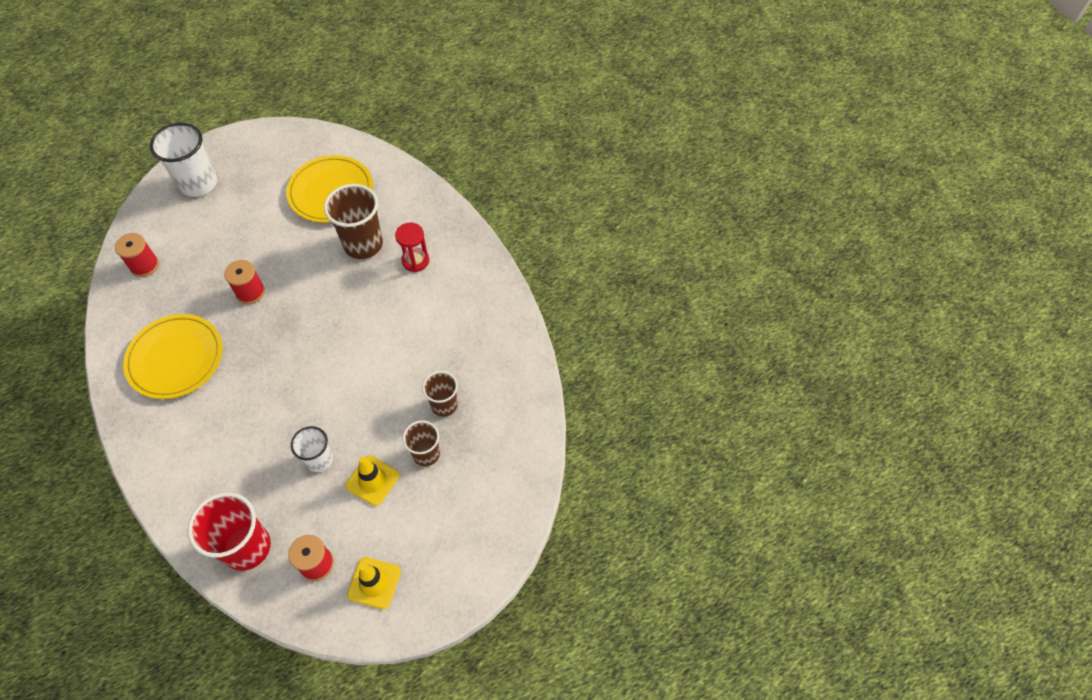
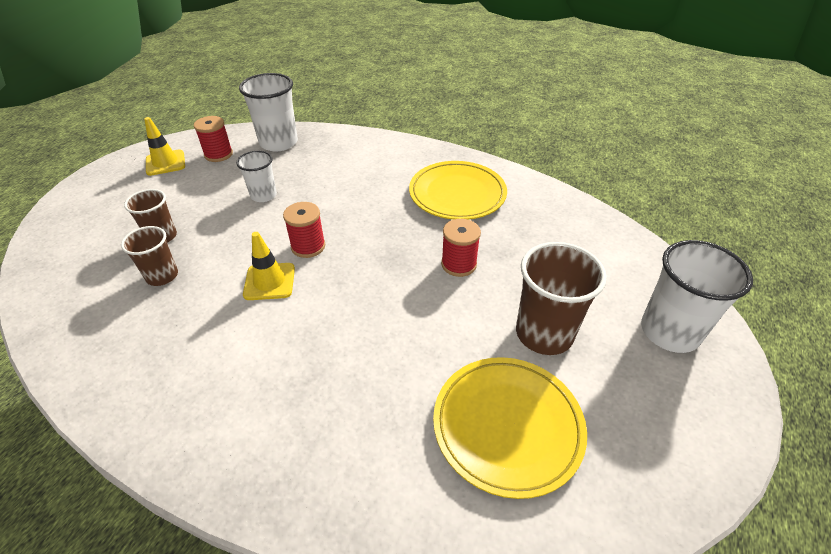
camera: 145 degrees right, 15 degrees down
(145, 265) = (584, 233): red spool -> red spool (308, 246)
(247, 547) = (278, 143): red cup -> white cup
(363, 244) = (388, 380): brown cup -> brown cup (544, 333)
(372, 480) = (205, 203): yellow traffic cone -> yellow traffic cone (269, 281)
(415, 261) = (297, 400): red hourglass -> none

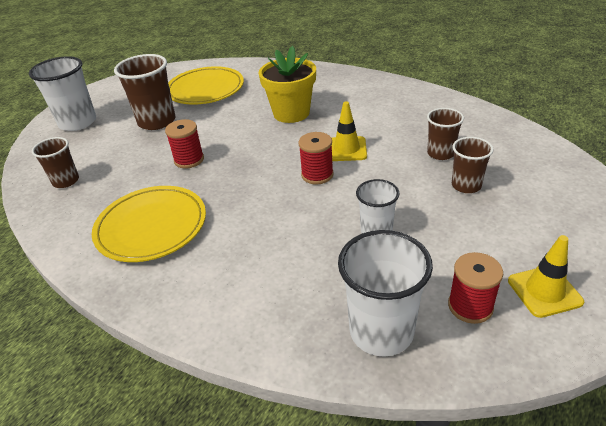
camera: 170 degrees left, 5 degrees down
(339, 352) = (291, 113): none -> yellow flower pot
(583, 235) = (66, 181): none -> brown cup

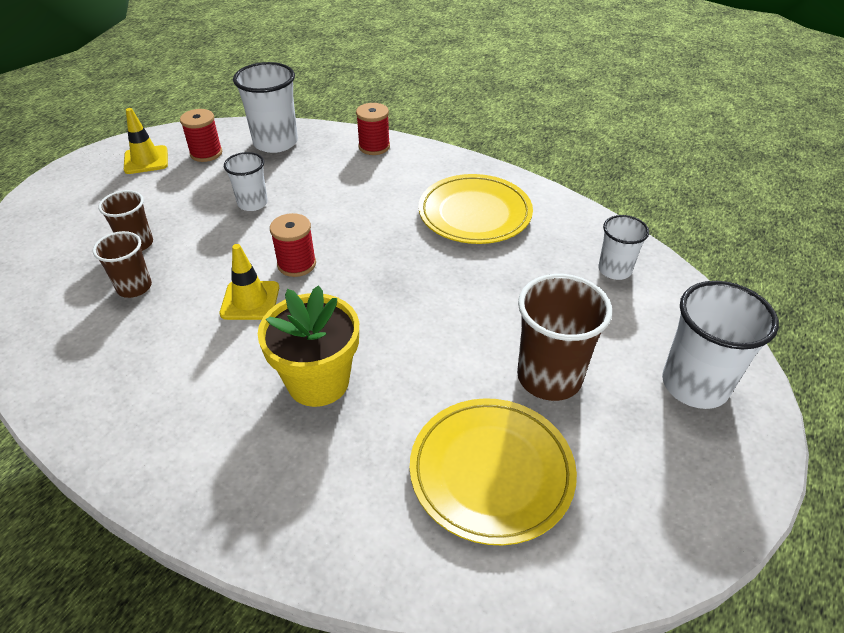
camera: 175 degrees right, 5 degrees up
(66, 181) = (614, 270): brown cup -> white cup
(189, 160) = (464, 294): red spool -> red spool (374, 147)

